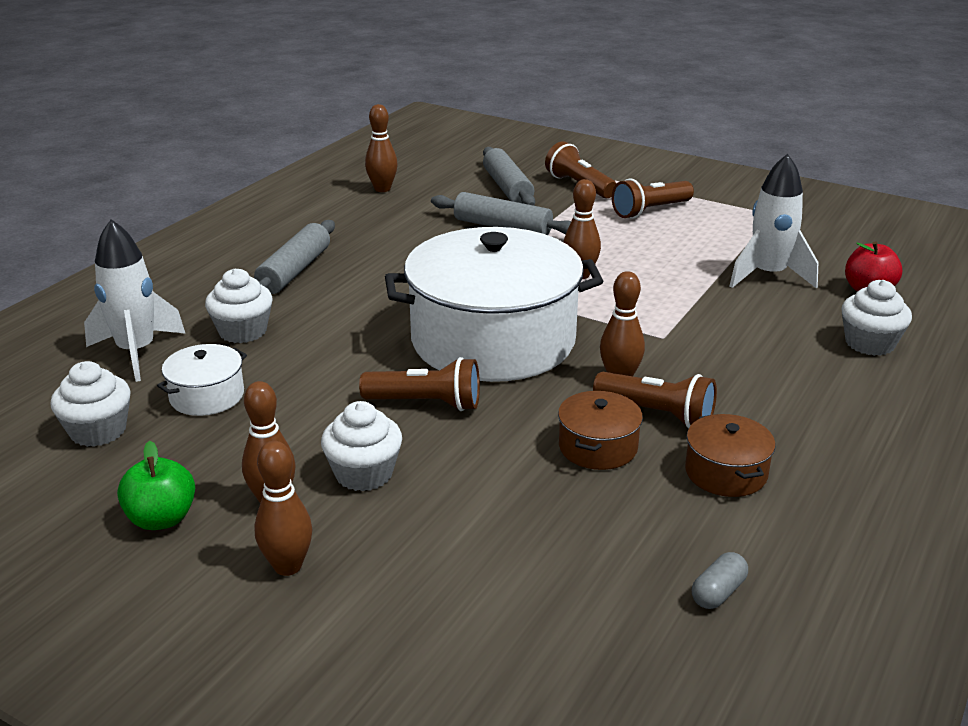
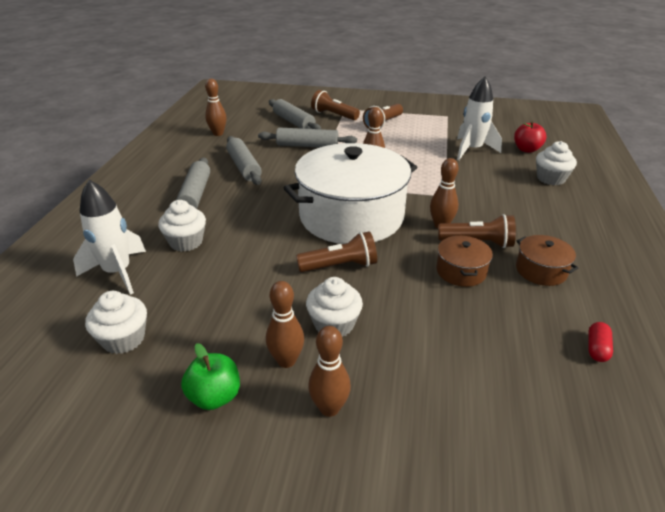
camera: 20 degrees left, 5 degrees up
(207, 396) = (189, 293): white pot -> none
(387, 244) = (244, 167): none -> grey rolling pin
(718, 592) = (597, 349): grey capsule -> red capsule

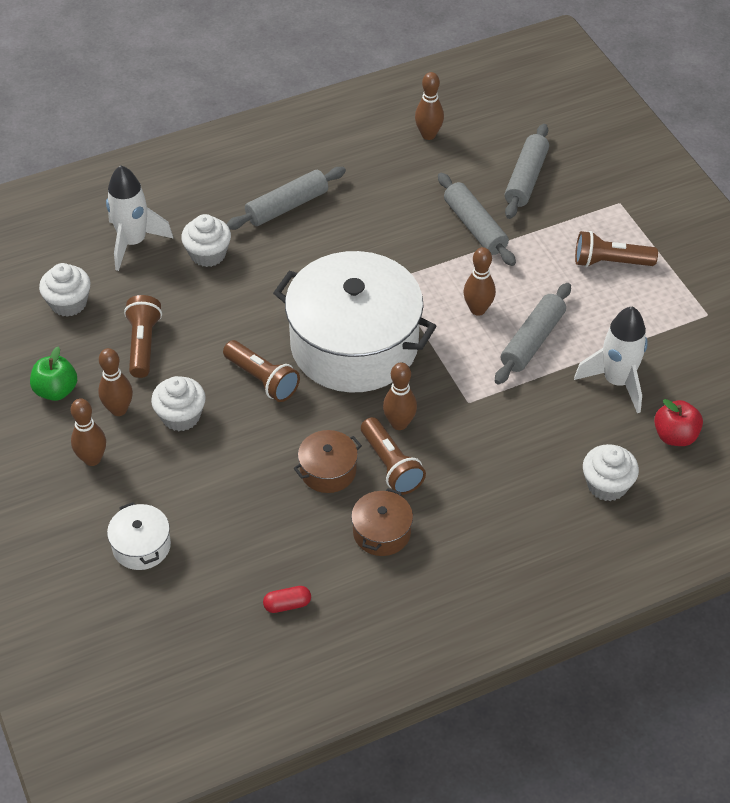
camera: 55 degrees right, 15 degrees up
(244, 167) = (374, 206): grey rolling pin -> grey rolling pin (532, 341)
(334, 115) = (586, 203): brown flashlight -> brown flashlight (143, 344)
(472, 420) = (141, 546): none -> white pot

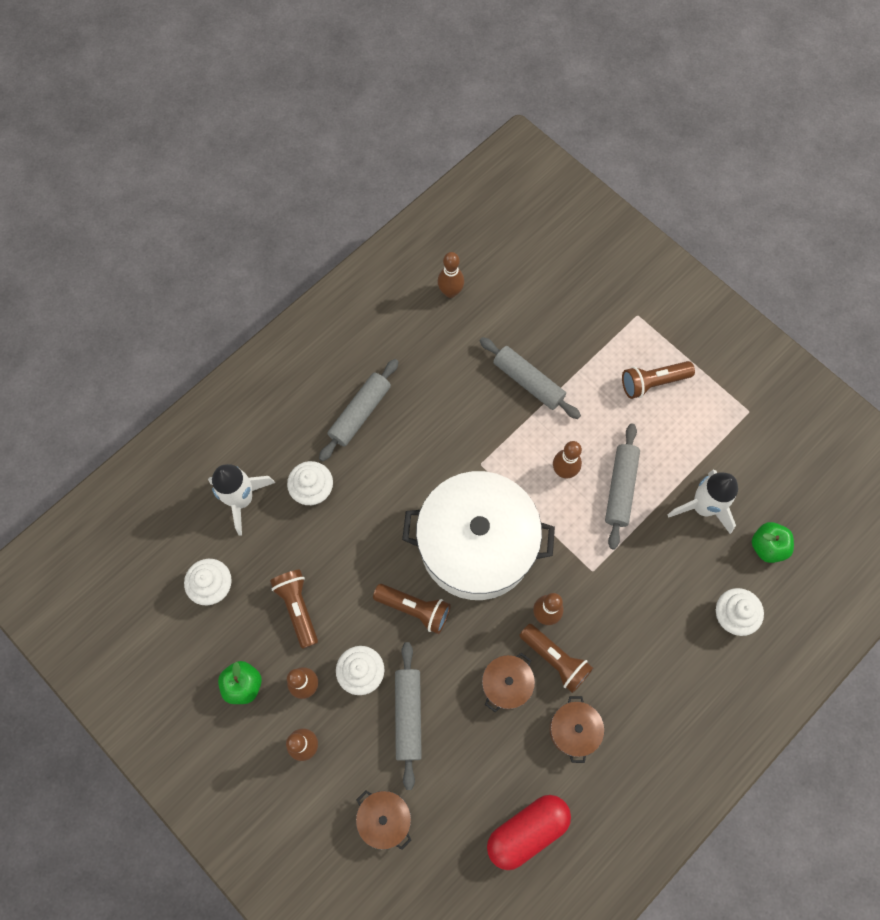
camera: 20 degrees left, 20 degrees up
(141, 546) = (384, 818): white pot -> brown pot
(287, 604) = (527, 831): red capsule -> red capsule, size x2.21
(526, 179) = (551, 314): grey rolling pin -> grey rolling pin (408, 715)
(675, 436) = (767, 546): red apple -> green apple

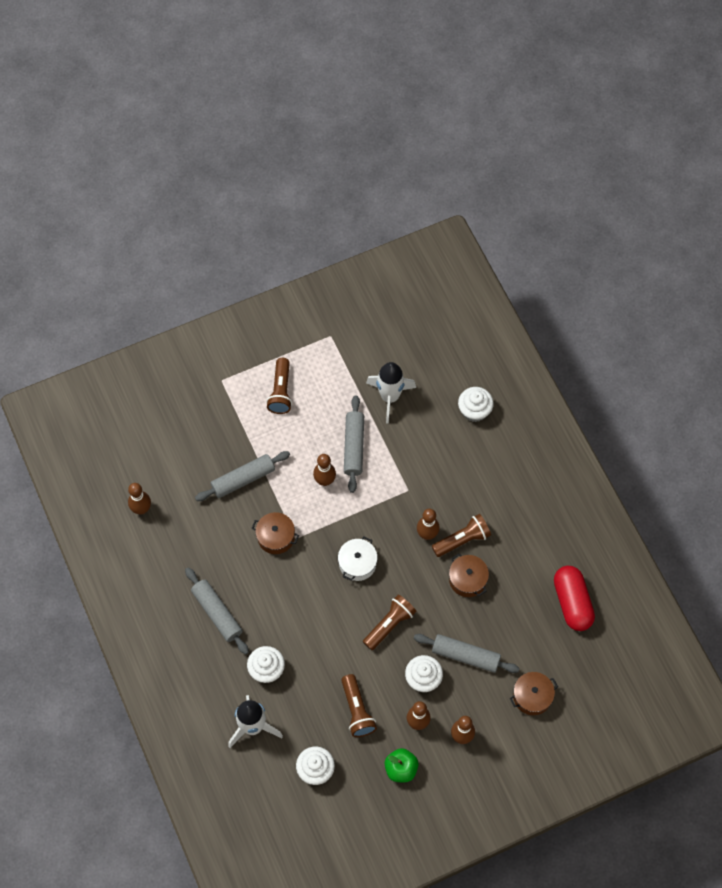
camera: 70 degrees left, 5 degrees down
(298, 608) = (357, 710): brown flashlight -> brown flashlight turned 105 degrees counterclockwise
(476, 544) = (357, 563): white pot -> white pot, size x0.41
(574, 730) = (515, 546): brown pot -> brown pot (276, 537)
(620, 488) = (354, 447): grey rolling pin -> grey rolling pin turned 60 degrees clockwise
(767, 546) = (434, 367): green apple -> none

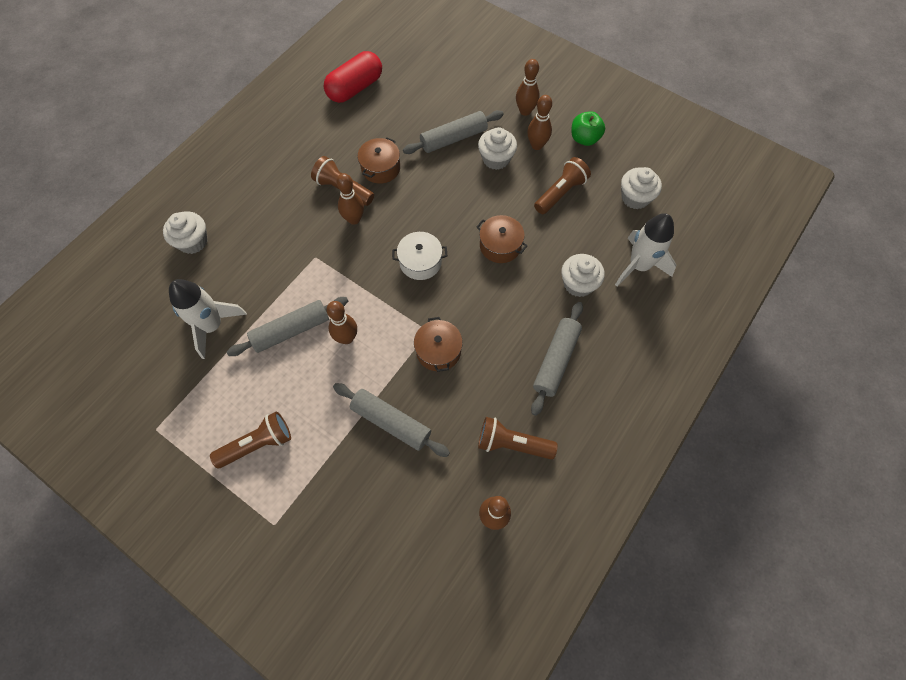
camera: 120 degrees left, 0 degrees up
(389, 625) = (464, 206): brown flashlight -> brown flashlight (512, 444)
(465, 656) = (453, 138): grey rolling pin -> grey rolling pin turned 75 degrees clockwise
(532, 696) = (457, 81): brown pot -> brown pot (500, 245)

